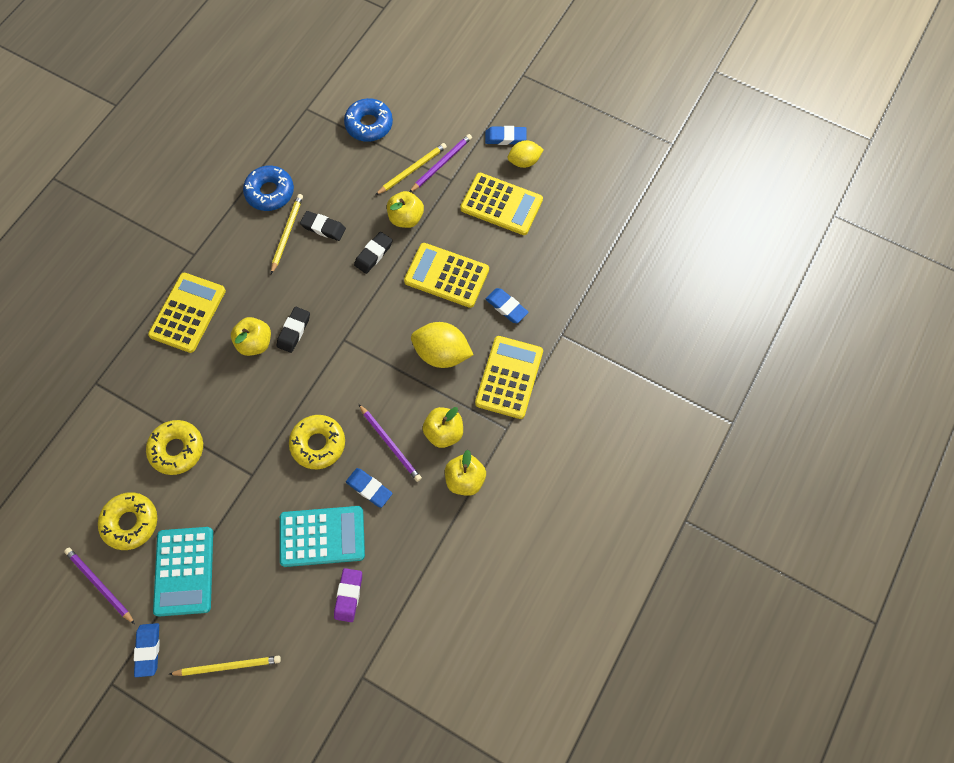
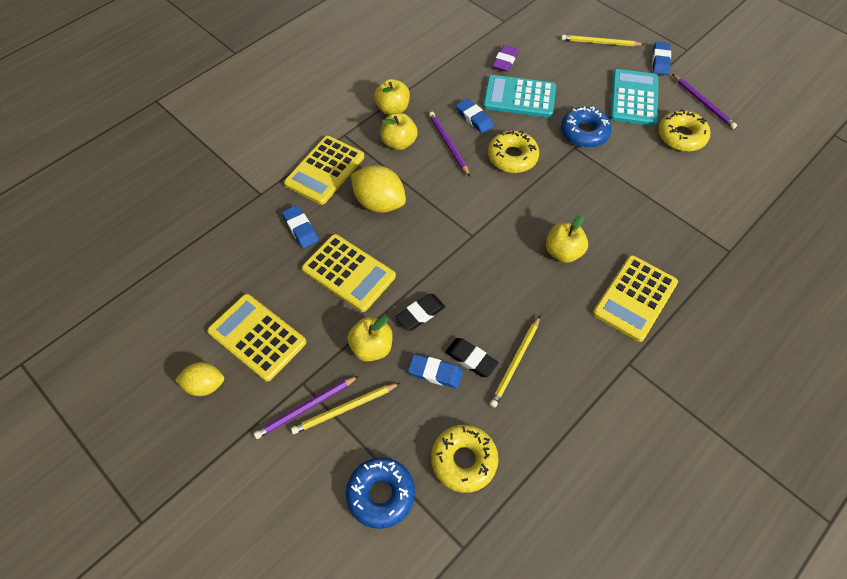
camera: 165 degrees left, 10 degrees down
(177, 449) = (642, 179): yellow donut -> yellow donut (464, 460)
(270, 192) = (530, 423): blue donut -> blue donut (584, 132)
(294, 331) = (521, 254): black eraser -> none
(505, 137) = (212, 425): blue eraser -> blue eraser (435, 373)

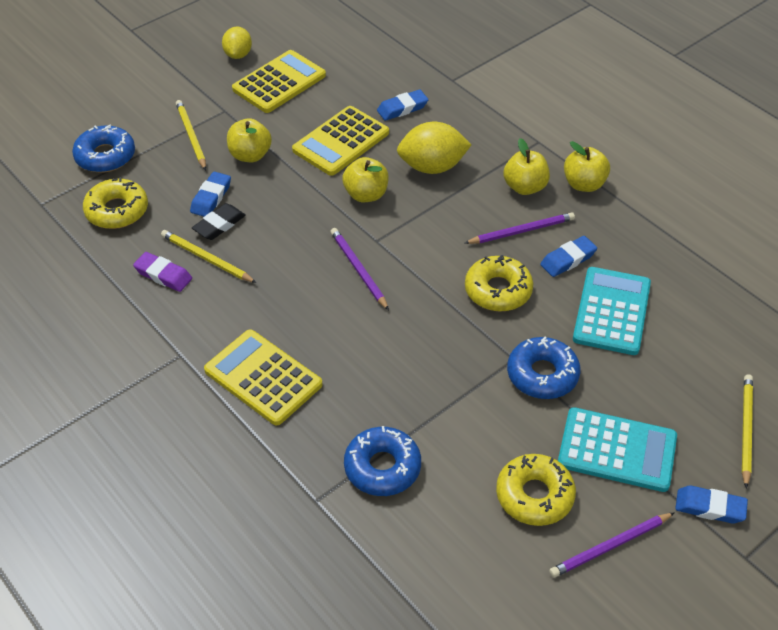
camera: 95 degrees right, 10 degrees down
(306, 408) = (199, 113): purple pencil -> purple pencil (358, 270)
(325, 170) = (483, 126): yellow calculator -> none
(379, 203) = (432, 167): yellow lemon -> yellow lemon turned 45 degrees clockwise
(420, 314) = (281, 191): black eraser -> none
(505, 61) = (687, 304): purple eraser -> purple eraser (163, 275)
(563, 252) = (341, 319): yellow apple -> yellow apple (366, 194)
(689, 215) = (382, 467): none -> blue donut

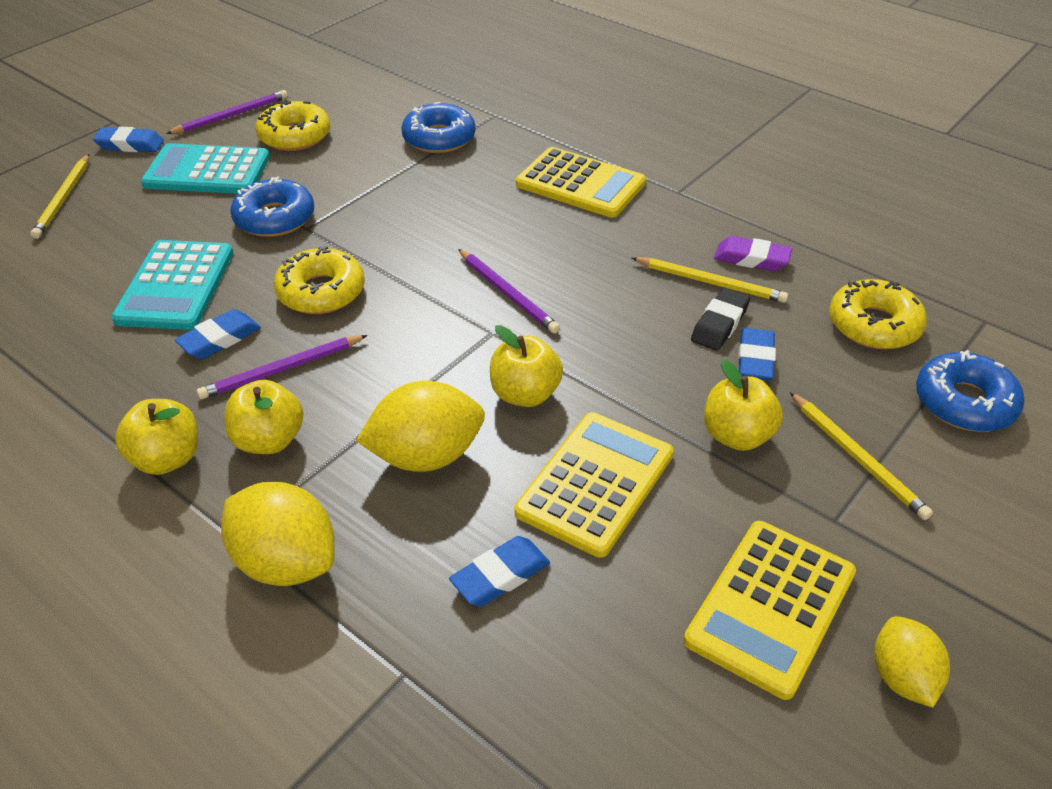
camera: 170 degrees right, 5 degrees down
(509, 126) = (286, 562): none -> yellow lemon

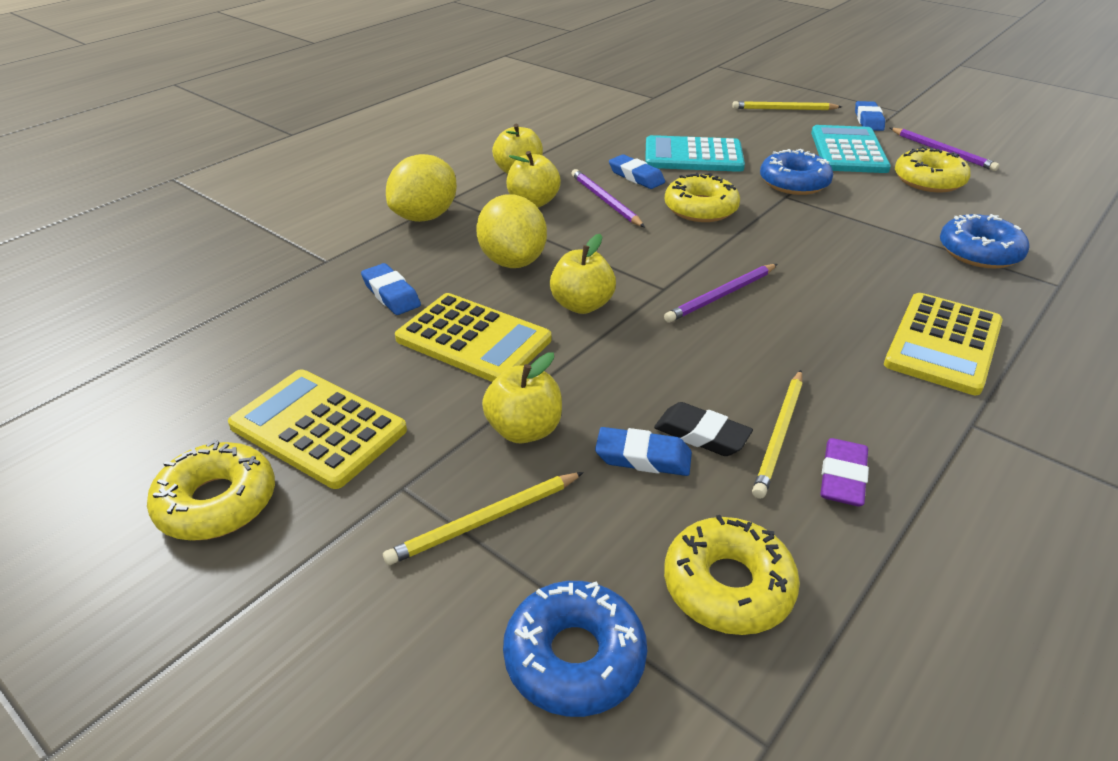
camera: 90 degrees right, 5 degrees down
(902, 677) = (217, 502): yellow lemon -> yellow donut

